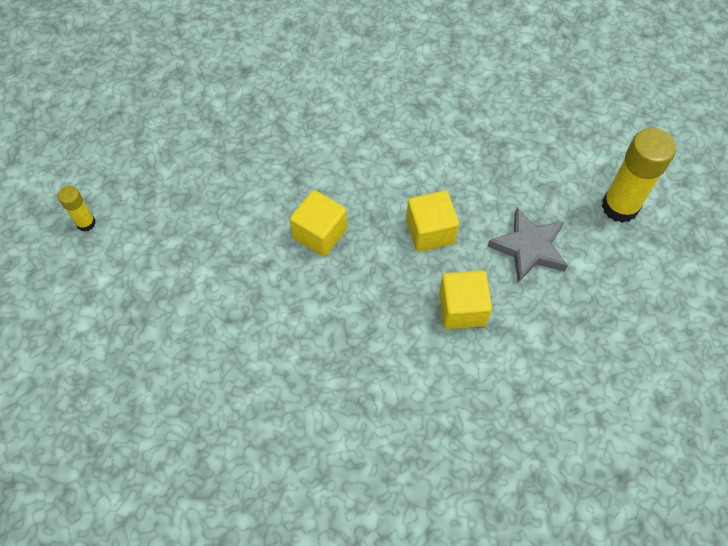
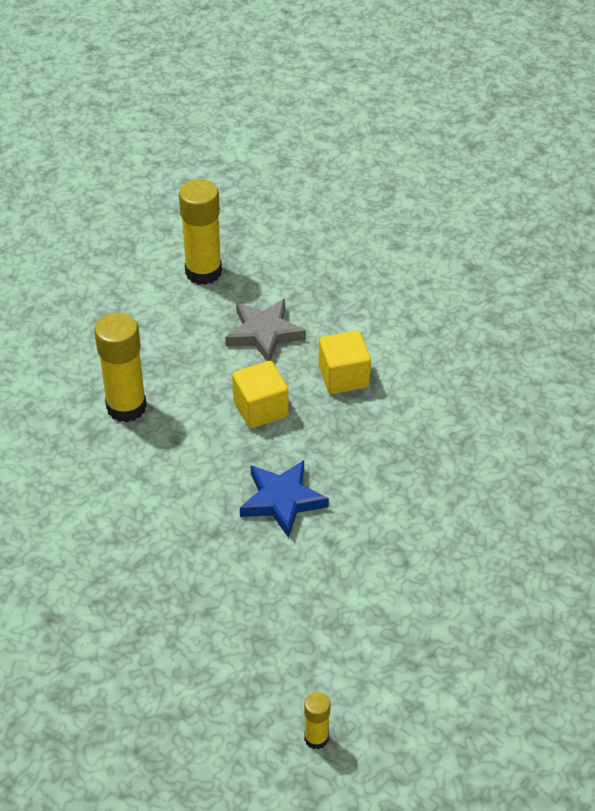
camera: 100 degrees left, 15 degrees down
(320, 233) = (282, 500): yellow cube -> blue star
(447, 131) = (126, 407): none -> yellow glue stick

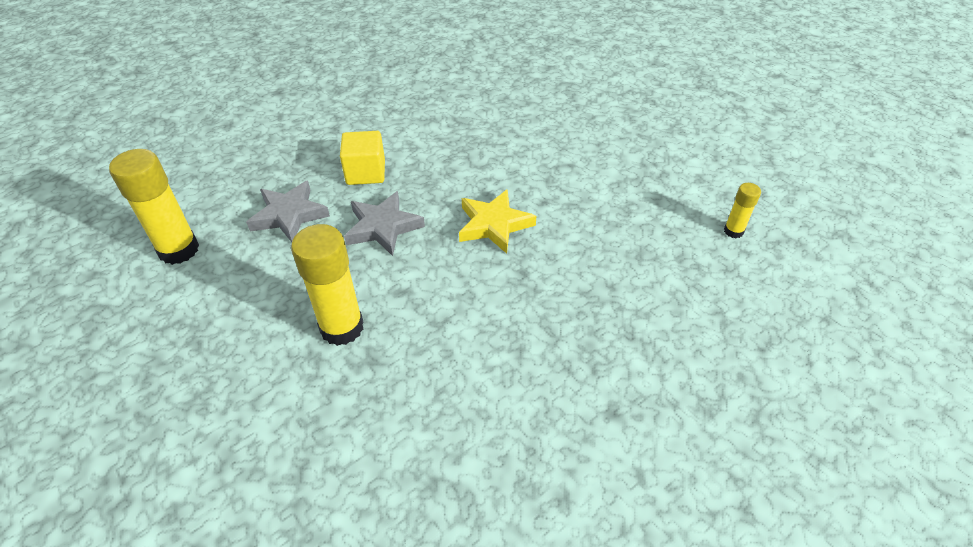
camera: 80 degrees left, 0 degrees up
(260, 409) = (383, 227): yellow cube -> grey star
(282, 500) = (494, 224): blue star -> yellow star

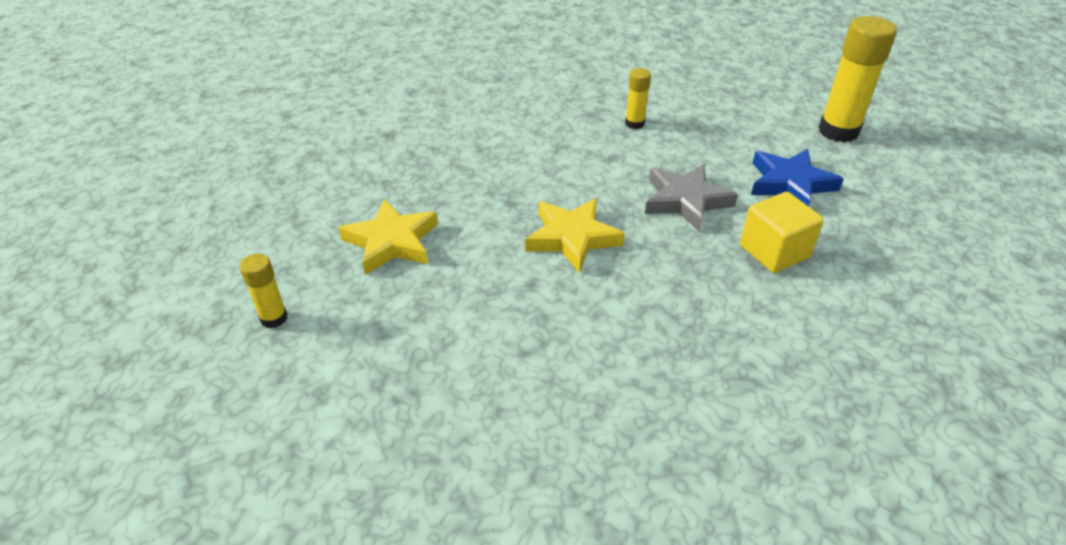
camera: 155 degrees right, 5 degrees down
(289, 215) = (790, 184): grey star -> blue star
(342, 328) = (634, 123): yellow glue stick -> yellow glue stick, size x0.51
(637, 266) = (392, 242): none -> yellow star

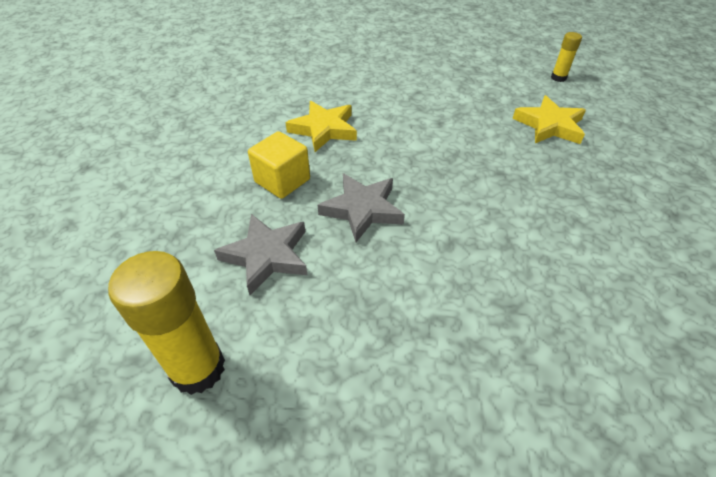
camera: 160 degrees right, 5 degrees up
(572, 238) = (435, 156): yellow star -> yellow star (324, 129)
(634, 123) = (454, 304): yellow glue stick -> none
(790, 184) = (267, 256): blue star -> grey star

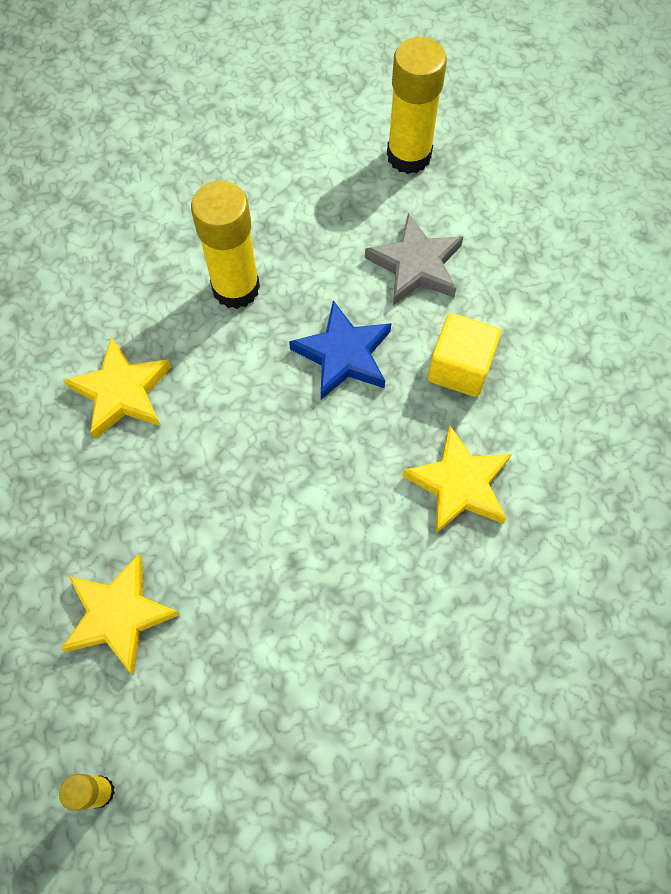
camera: 160 degrees right, 20 degrees up
(362, 210) = (343, 355): grey star -> blue star
(436, 283) = (236, 288): none -> yellow glue stick
(550, 231) = (122, 392): none -> yellow star

